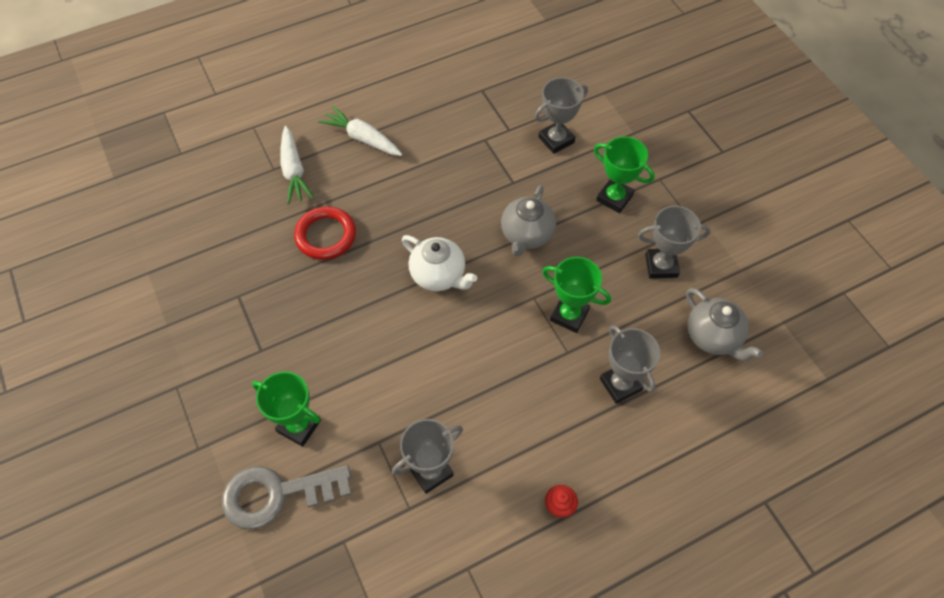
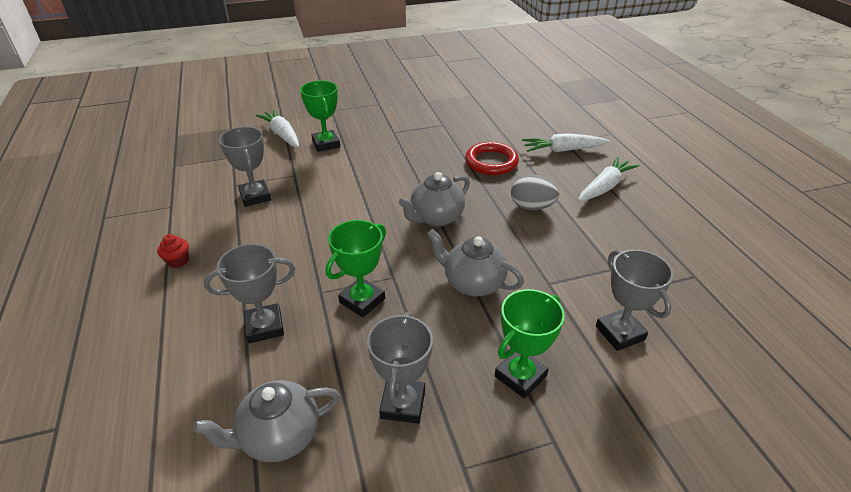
camera: 100 degrees right, 20 degrees down
(277, 494) = (282, 135): grey key -> white carrot
(299, 426) = (326, 144): green trophy -> green trophy turned 60 degrees counterclockwise
(406, 196) = (531, 207): none -> grey egg
(439, 275) = (436, 218): white teapot -> grey teapot

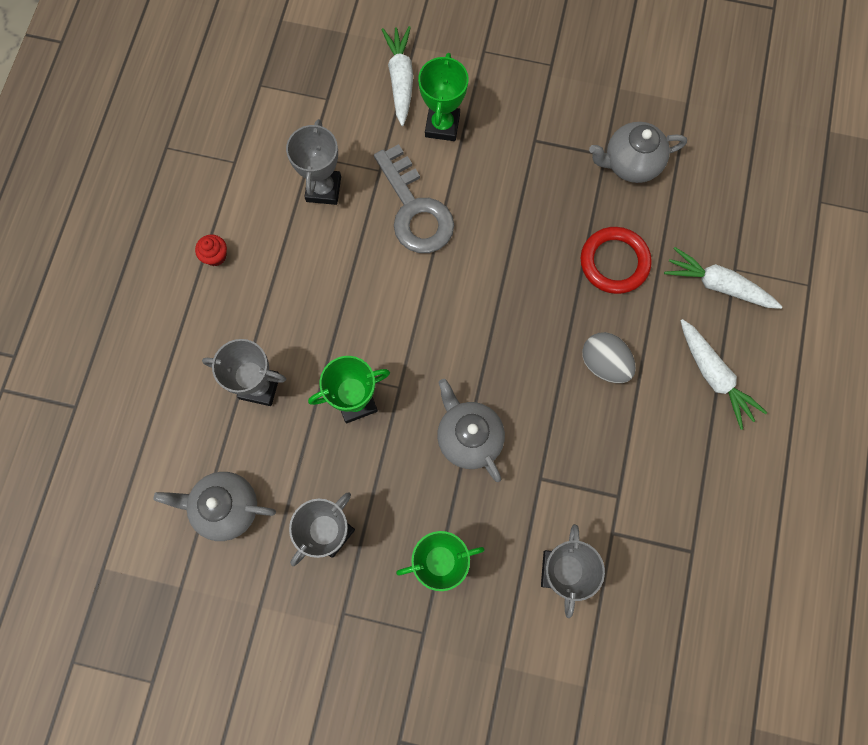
camera: 30 degrees right, 35 degrees up
(334, 183) = (415, 209): none -> grey key
(436, 218) = (490, 325): grey teapot -> grey teapot (630, 164)
(605, 187) = (714, 376): white carrot -> white carrot turned 75 degrees clockwise

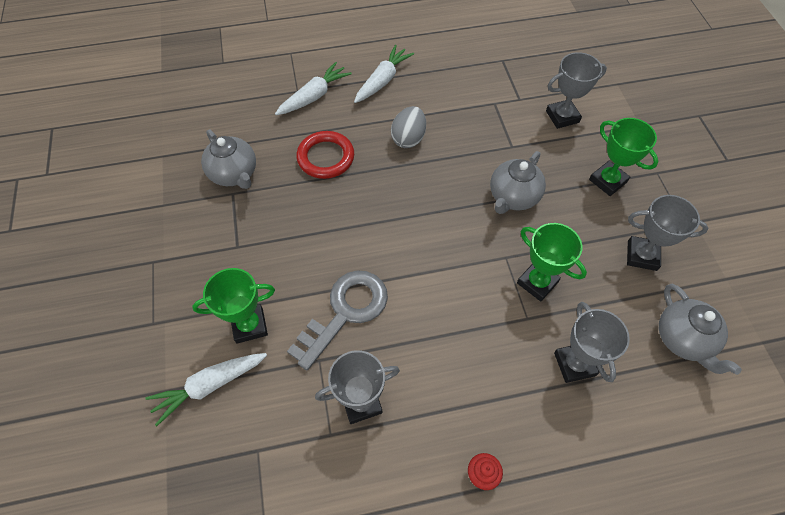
camera: 115 degrees left, 15 degrees down
(718, 285) = (314, 96): white carrot -> white carrot turned 135 degrees counterclockwise

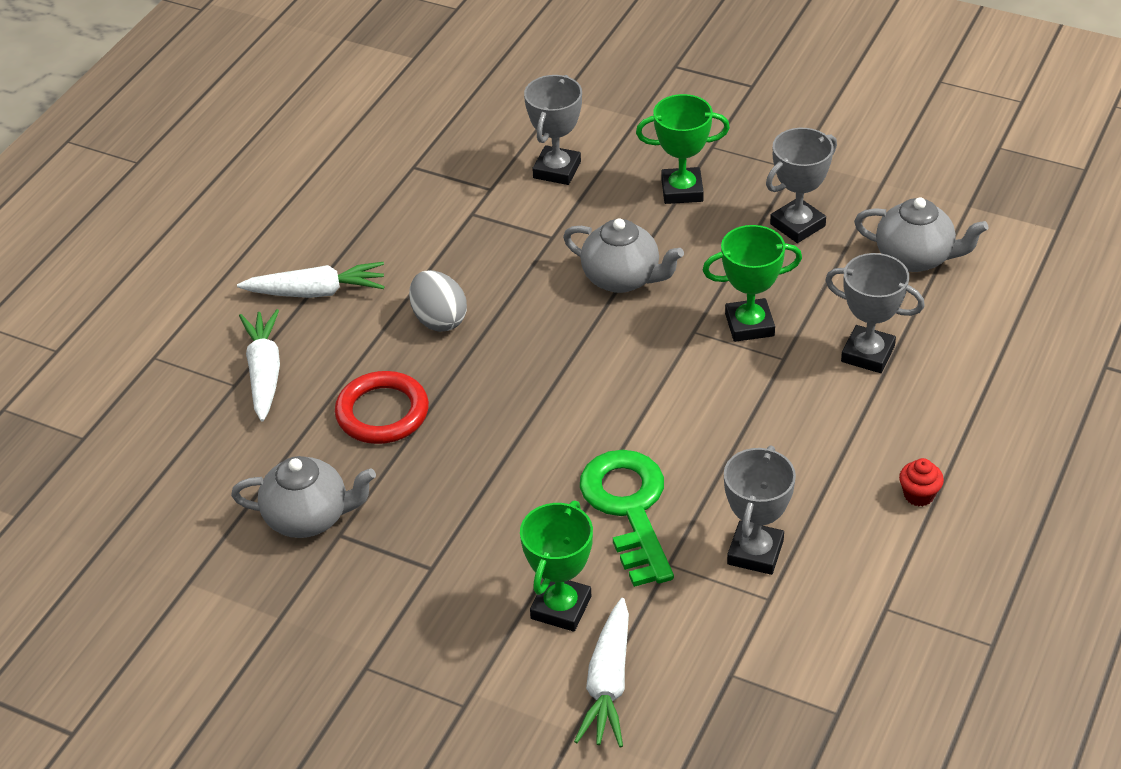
camera: 50 degrees left, 15 degrees down
(345, 312) = (628, 508): grey key -> green key
(383, 80) = (316, 292): white carrot -> white carrot turned 105 degrees clockwise
(513, 197) = (622, 278): grey teapot -> grey teapot turned 45 degrees counterclockwise

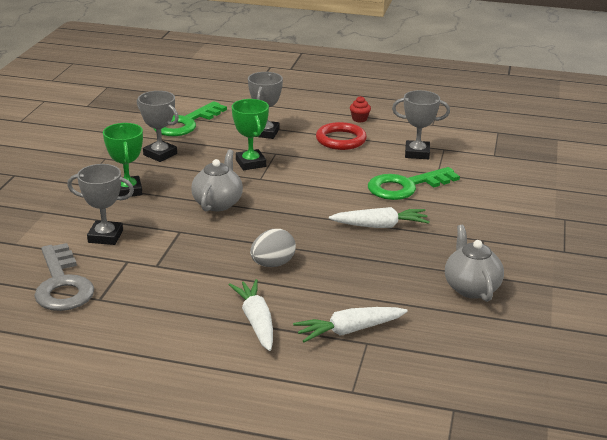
camera: 105 degrees left, 15 degrees down
(382, 412) = (368, 274): red ring -> red ring (341, 140)
(454, 137) = (62, 284): none -> grey key
(561, 607) = (484, 199): green trophy -> none
(608, 684) = (522, 182): white carrot -> white carrot (380, 226)
(915, 258) = (185, 123): grey teapot -> green key

